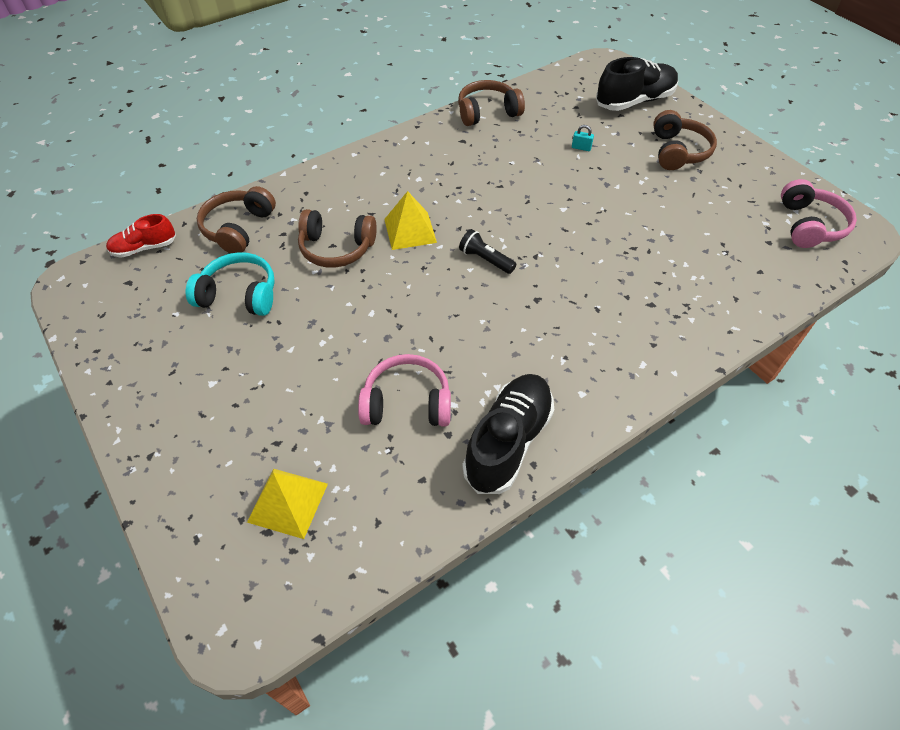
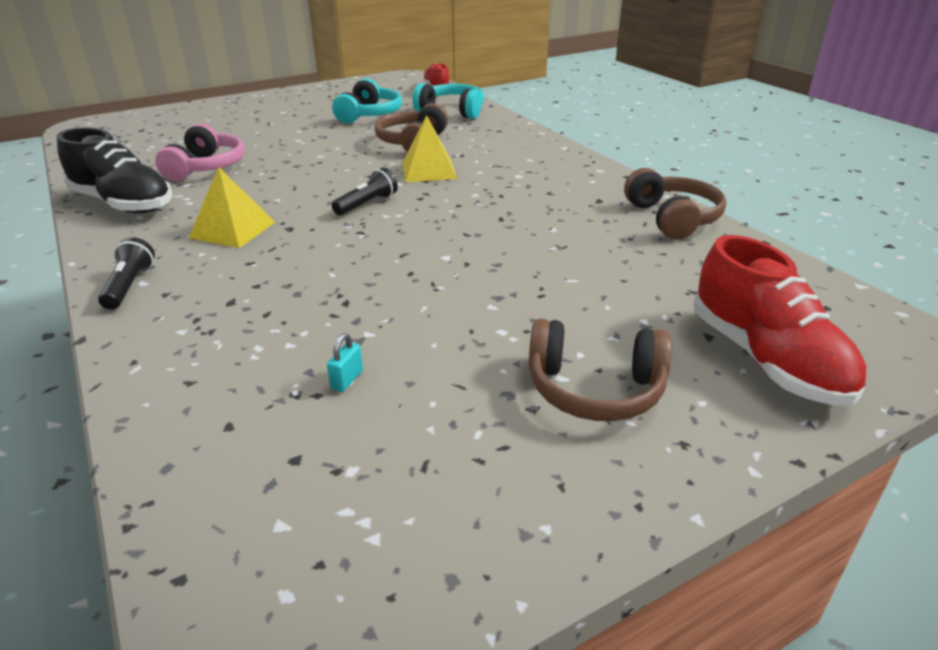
camera: 95 degrees right, 20 degrees down
(238, 228) = (452, 111): brown headphones -> turquoise headphones
(288, 502) = (157, 134): yellow pyramid -> yellow pyramid (232, 230)
(581, 148) = (594, 284): turquoise padlock -> turquoise padlock (347, 380)
(634, 101) = (766, 359): black shoe -> red shoe
(650, 370) = (129, 286): none -> black flashlight
(809, 225) = (318, 547): pink headphones -> none

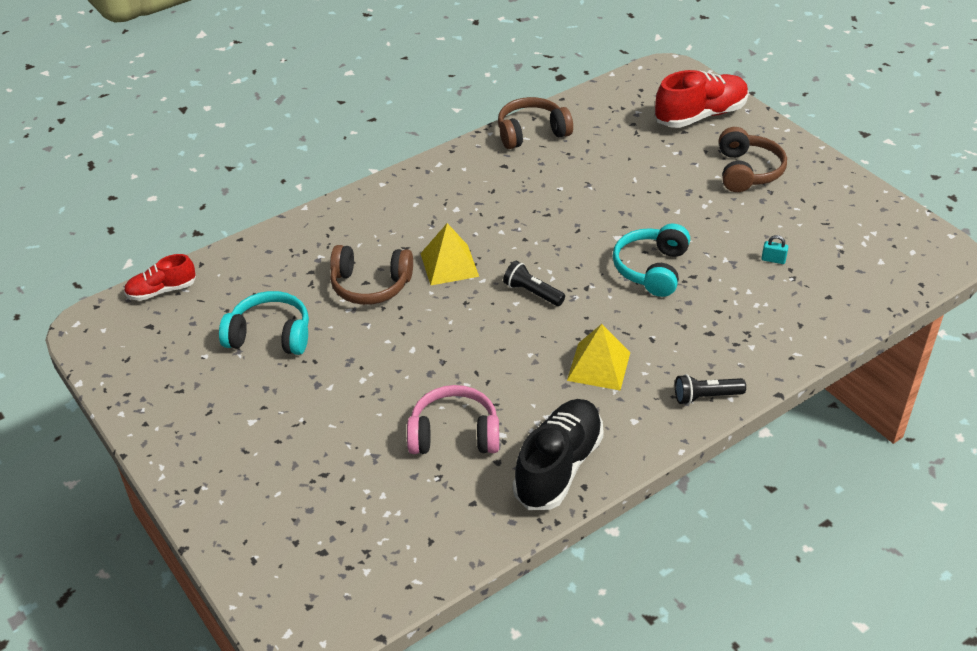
camera: 95 degrees left, 10 degrees up
(452, 111) = (261, 267): turquoise headphones -> turquoise headphones (651, 269)

